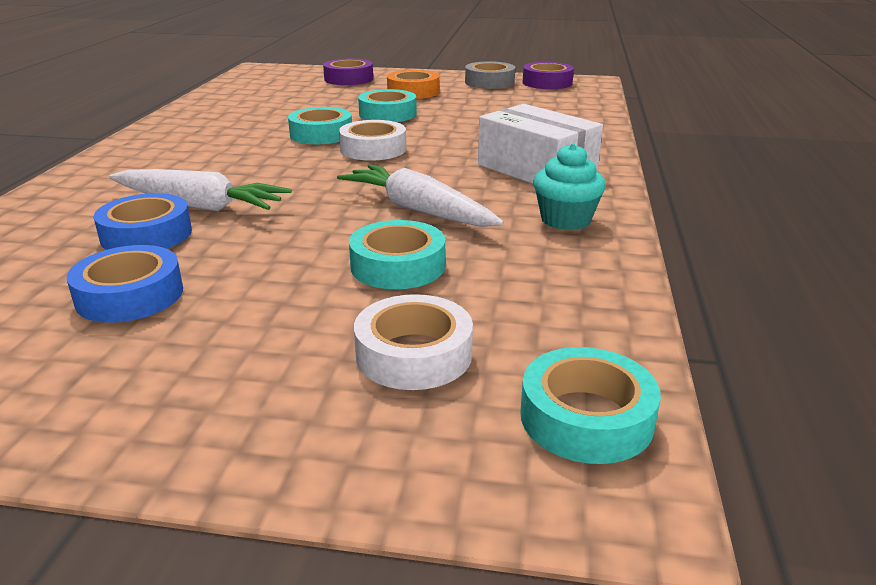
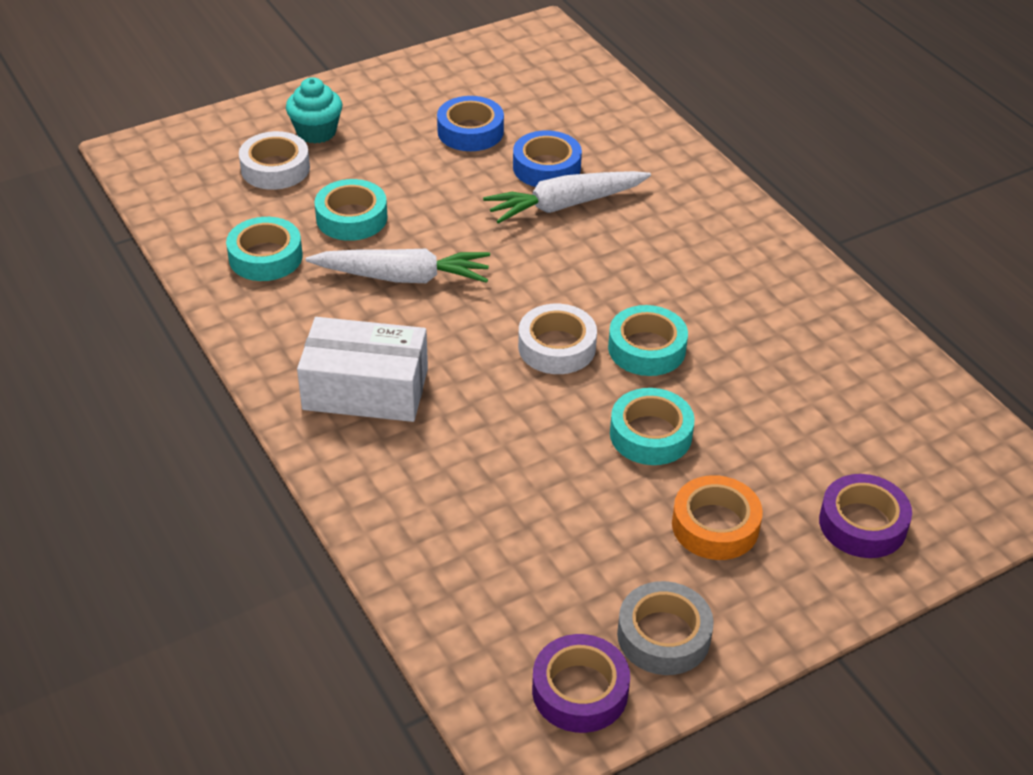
camera: 140 degrees right, 15 degrees up
(565, 220) = (280, 320): turquoise cupcake -> turquoise cupcake (316, 132)
(586, 417) = (166, 175): turquoise tape -> turquoise tape (265, 257)

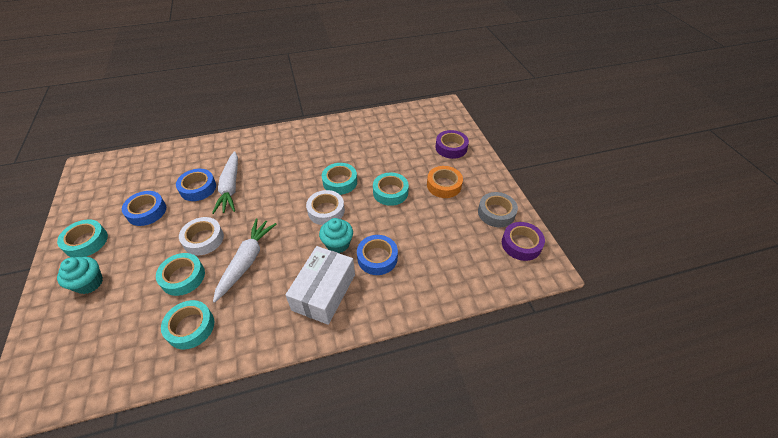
camera: 75 degrees left, 5 degrees up
(275, 168) = (108, 311): white tape -> white tape (203, 239)
(388, 98) = (86, 242): none -> turquoise tape
(463, 446) = (377, 258): none -> blue tape
(478, 383) = (338, 244): none -> turquoise cupcake

